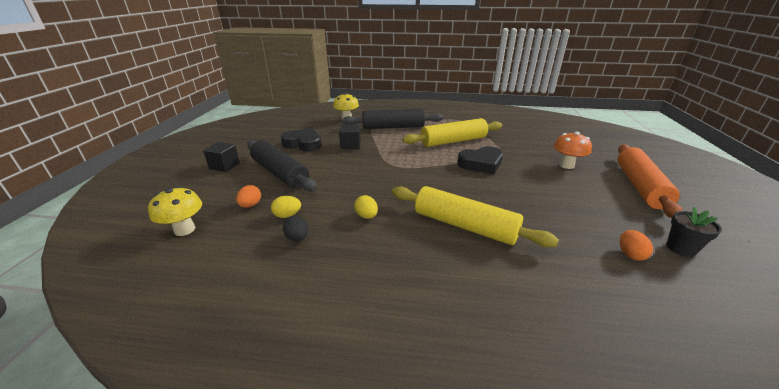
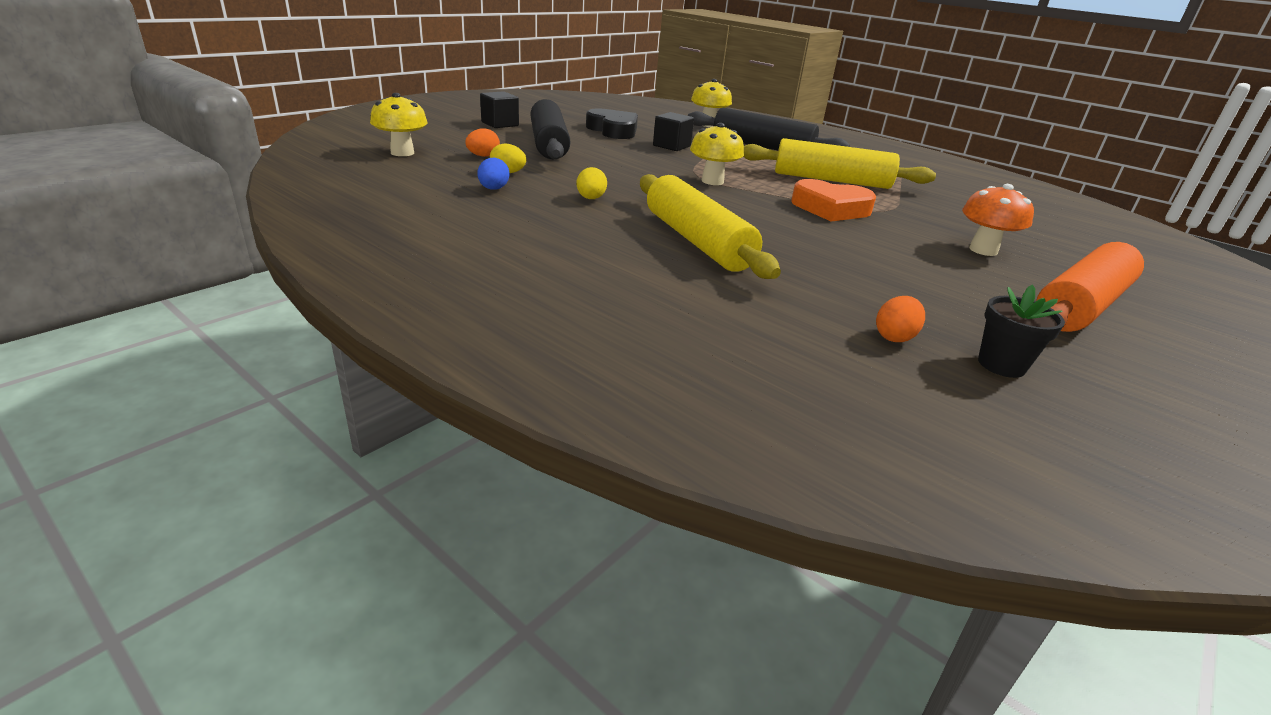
camera: 30 degrees right, 0 degrees up
(297, 238) = (493, 189): black egg -> blue egg
(406, 167) = (712, 181): none -> yellow mushroom
(481, 164) = (830, 208): black heart -> orange heart

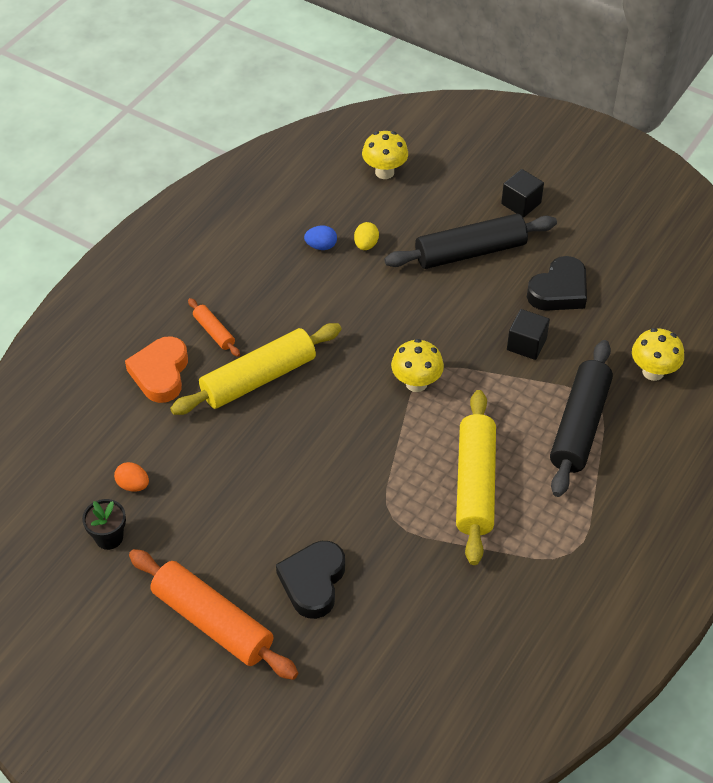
camera: 85 degrees right, 20 degrees up
(483, 156) = (404, 219): orange egg -> none
(591, 198) = (326, 305): yellow egg -> none
(609, 255) = (214, 332): none -> orange rolling pin
(830, 208) = (378, 474): orange heart -> orange heart (160, 373)
(983, 250) = (313, 582): orange mushroom -> black heart

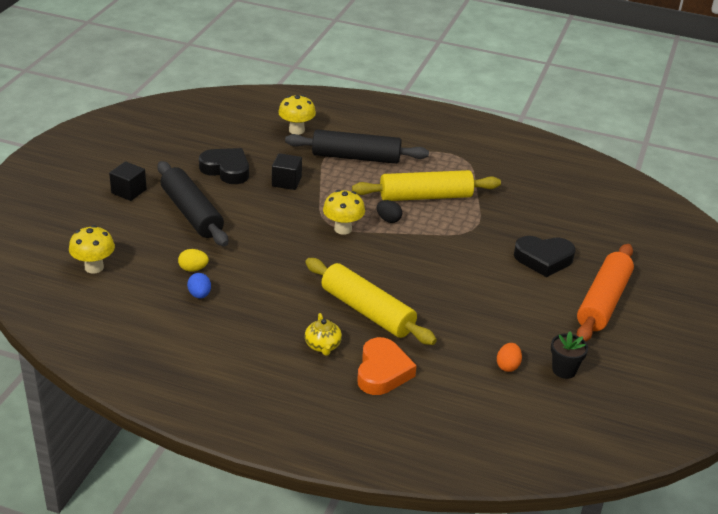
camera: 105 degrees left, 15 degrees down
(160, 373) = (382, 372): orange heart -> orange heart turned 75 degrees counterclockwise
(214, 332) = (323, 346): orange rolling pin -> yellow teapot
(429, 432) = (388, 219): none -> black egg

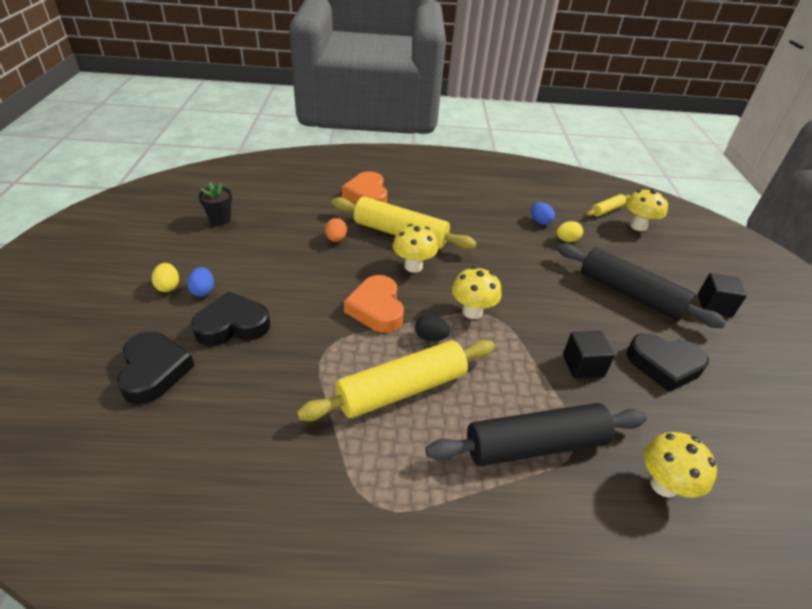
camera: 160 degrees right, 5 degrees up
(103, 293) = (607, 210): none -> yellow rolling pin
(323, 346) = (420, 204): yellow teapot -> none
(372, 275) = (413, 266): none -> yellow mushroom
(422, 247) = (376, 308): none -> orange heart
(507, 366) = (269, 214): orange egg -> orange egg (336, 239)
(571, 291) = (203, 291): none -> blue egg
(598, 241) = (154, 371): none -> black heart
(603, 302) = (168, 286): orange rolling pin -> yellow egg

